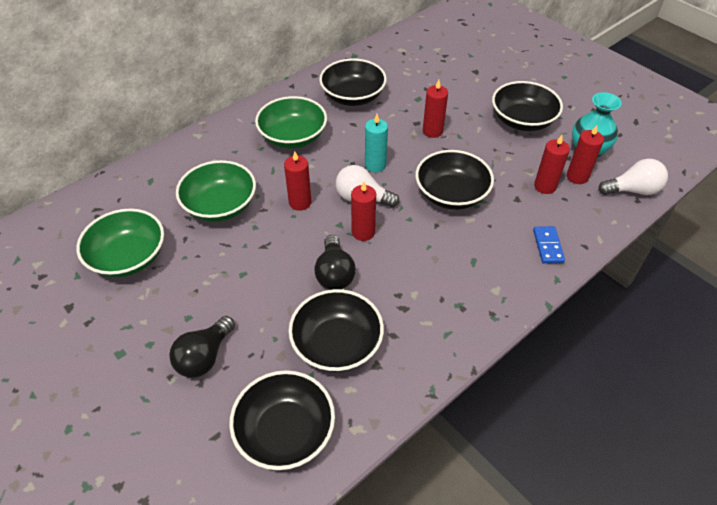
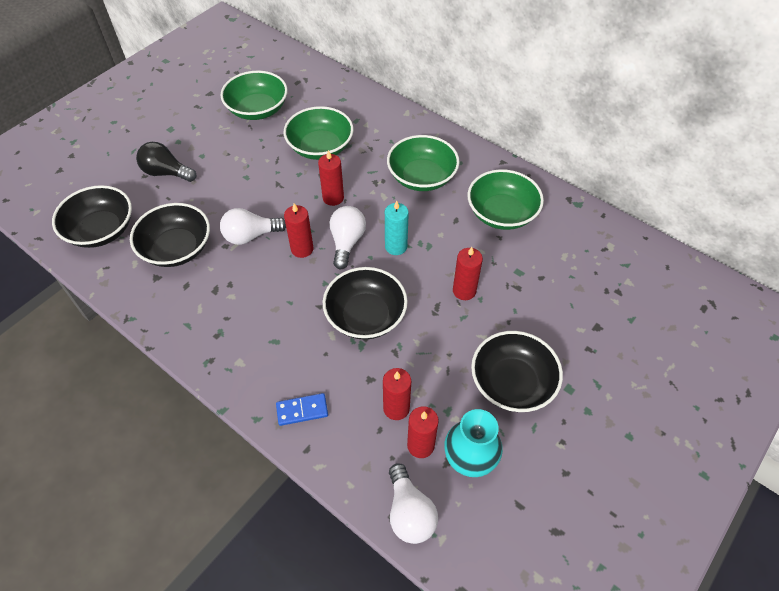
camera: 80 degrees right, 5 degrees up
(334, 273) = (250, 236): black light bulb -> white light bulb
(353, 96) = (501, 213): black bowl -> green bowl

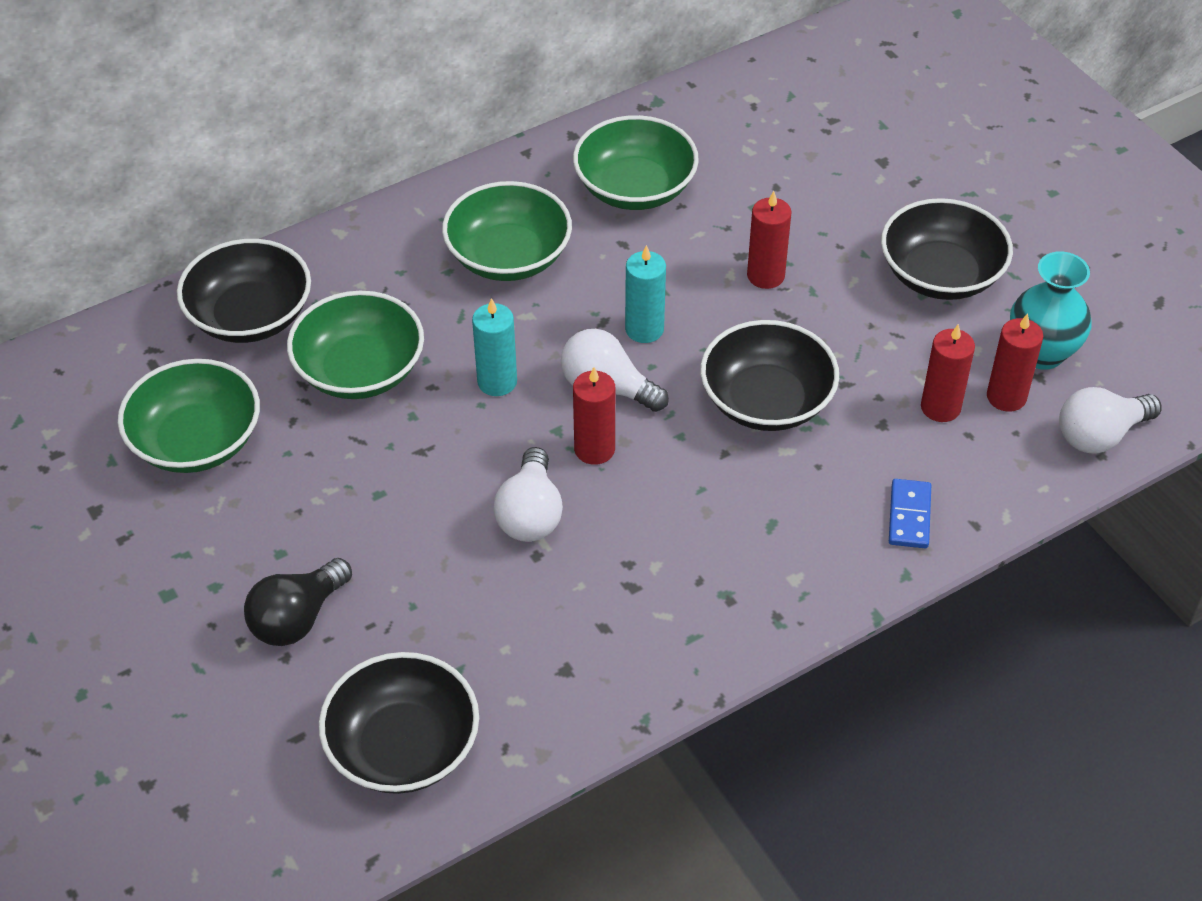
camera: 70 degrees left, 5 degrees down
(177, 248) = (509, 628): black bowl -> black bowl (250, 316)
(333, 198) = (497, 382): red candle -> turquoise candle
(409, 512) = (1100, 435): white light bulb -> white light bulb turned 150 degrees clockwise

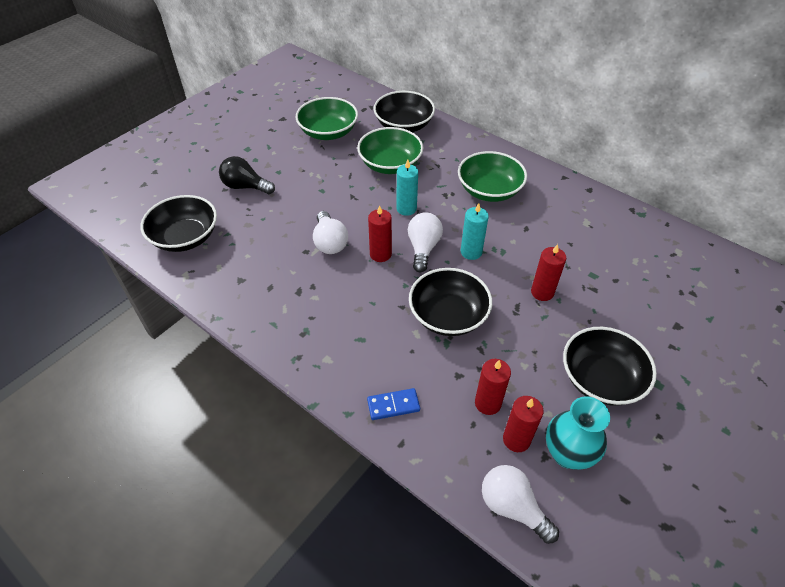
camera: 70 degrees right, 0 degrees up
(530, 514) = (330, 242): white light bulb -> white light bulb turned 90 degrees counterclockwise
(635, 188) = (569, 222): green bowl -> none

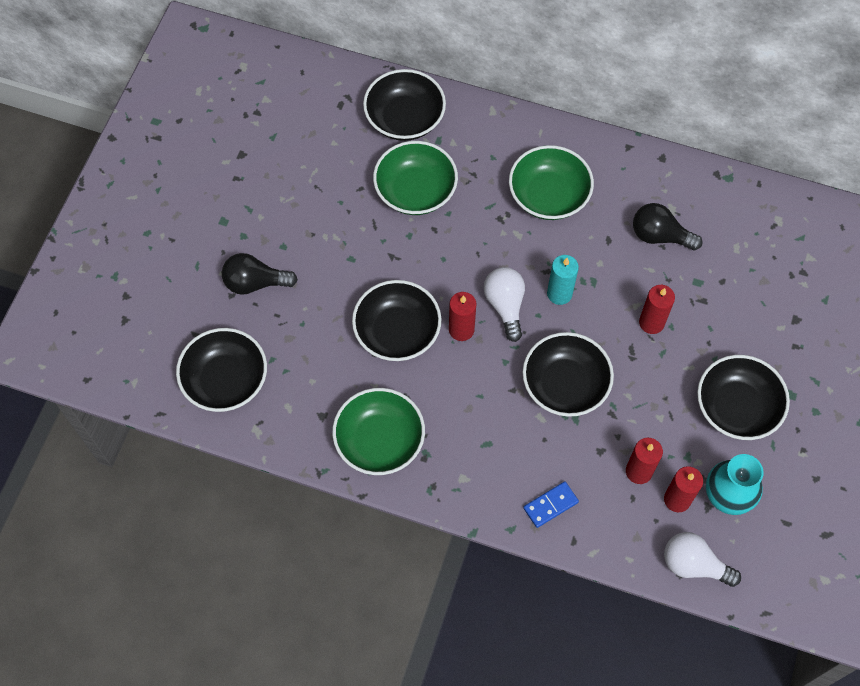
camera: 20 degrees left, 15 degrees up
(328, 132) = (313, 160): green bowl -> green bowl (379, 441)
(330, 242) = (397, 332): white light bulb -> black bowl
(406, 209) = (463, 254): turquoise candle -> none
(570, 236) = (659, 236): none -> black light bulb

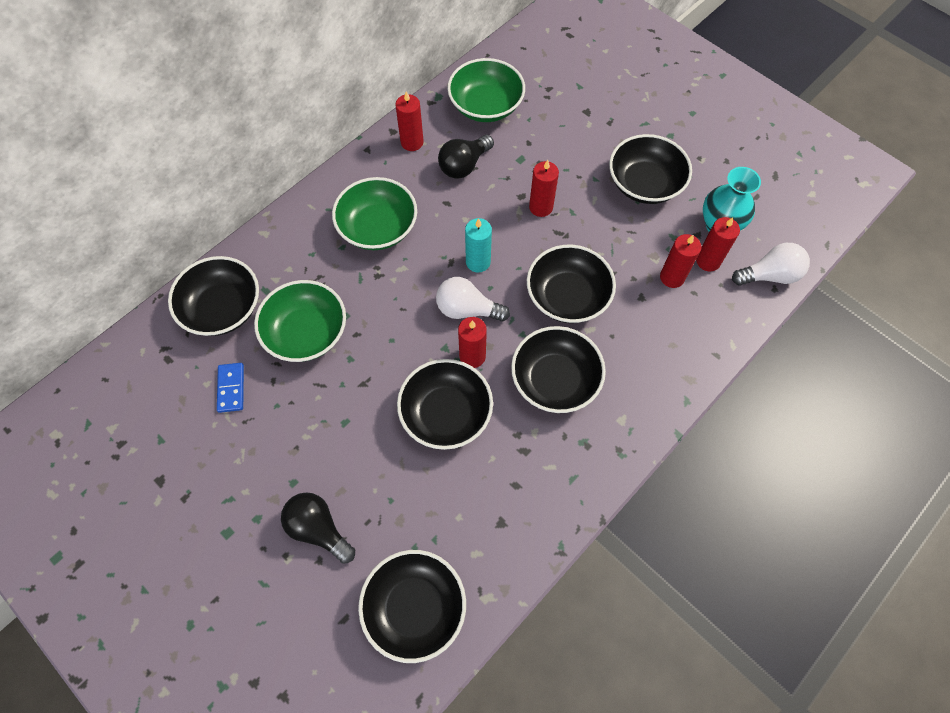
camera: 65 degrees left, 0 degrees up
(255, 283) = (318, 529): black light bulb -> black light bulb turned 105 degrees clockwise
(379, 441) = (552, 479): green bowl -> green bowl (486, 106)
(473, 407) = (555, 380): none -> black bowl
(550, 505) = (676, 358): blue domino -> blue domino (231, 388)
(659, 180) = (412, 142): none -> red candle
(693, 565) = (769, 275): white light bulb -> white light bulb turned 150 degrees counterclockwise

